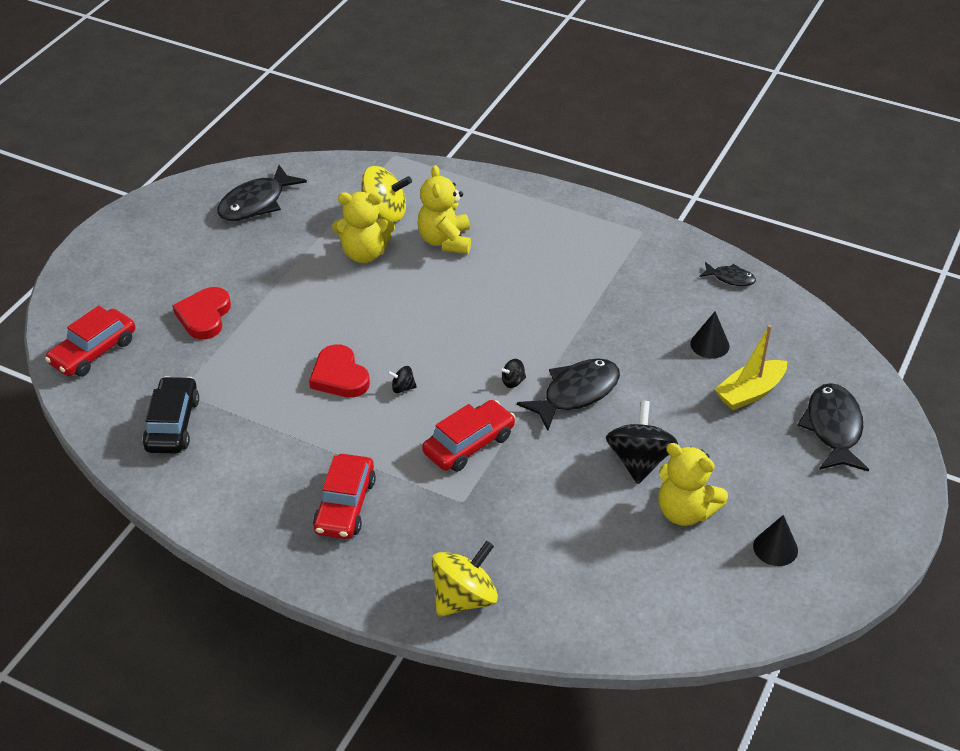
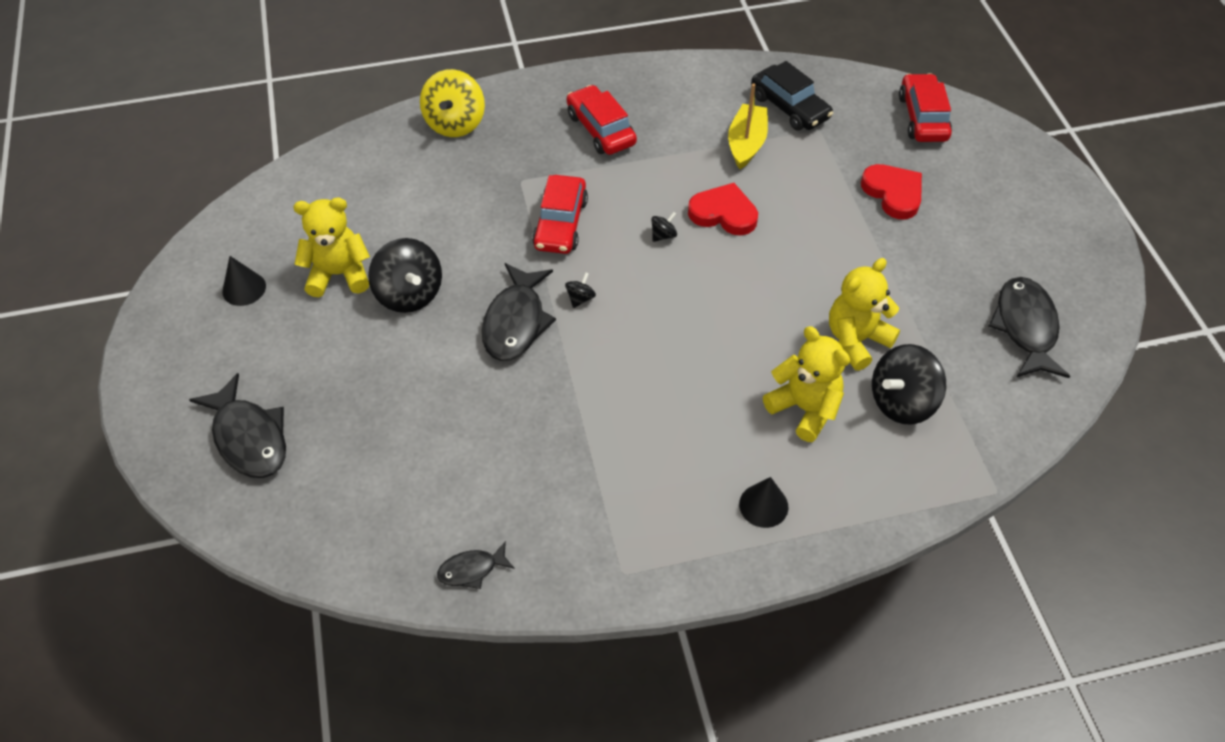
camera: 140 degrees right, 10 degrees up
(384, 213) = (901, 402): yellow spinning top -> black spinning top
(709, 344) = (432, 459): black cone -> black cone (763, 505)
(750, 393) = (355, 426): yellow boat -> yellow boat (746, 143)

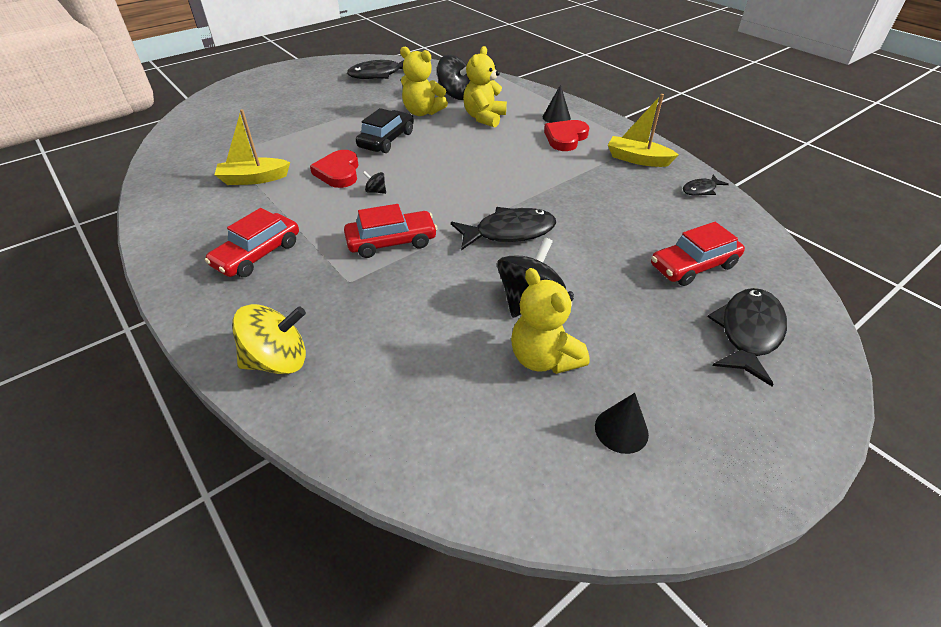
camera: 115 degrees left, 10 degrees down
(471, 570) = (700, 190): black fish -> black fish turned 105 degrees clockwise
(580, 298) = (463, 210): black spinning top -> none
(586, 542) = (637, 159): none -> yellow boat
(789, 107) = (202, 169): black car -> black car (387, 140)
(893, 193) = (288, 119): red heart -> red heart (565, 138)
(923, 117) = (203, 120): red car -> red car (693, 266)

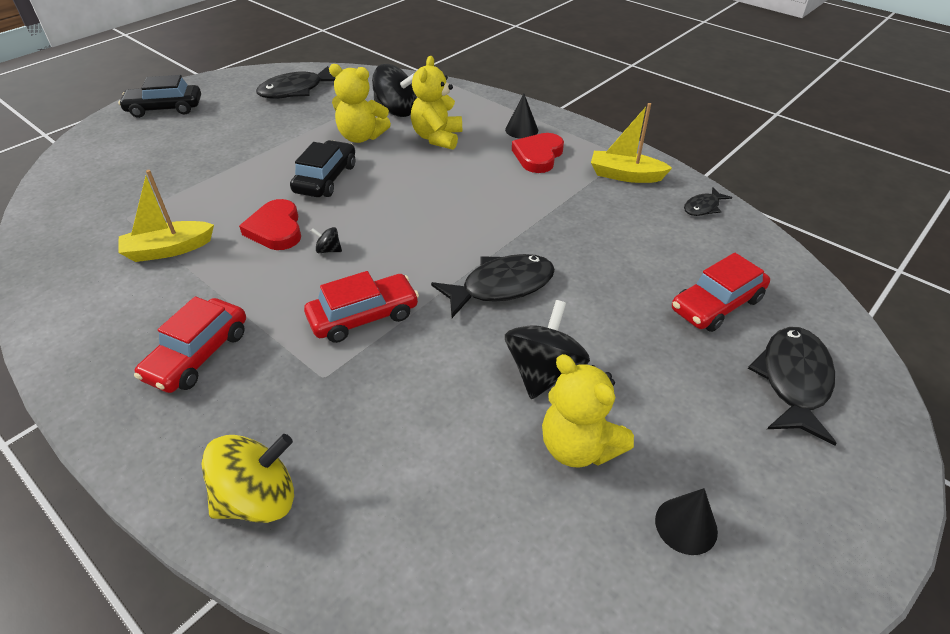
camera: 10 degrees left, 0 degrees up
(275, 80) = (165, 108): none -> black car

